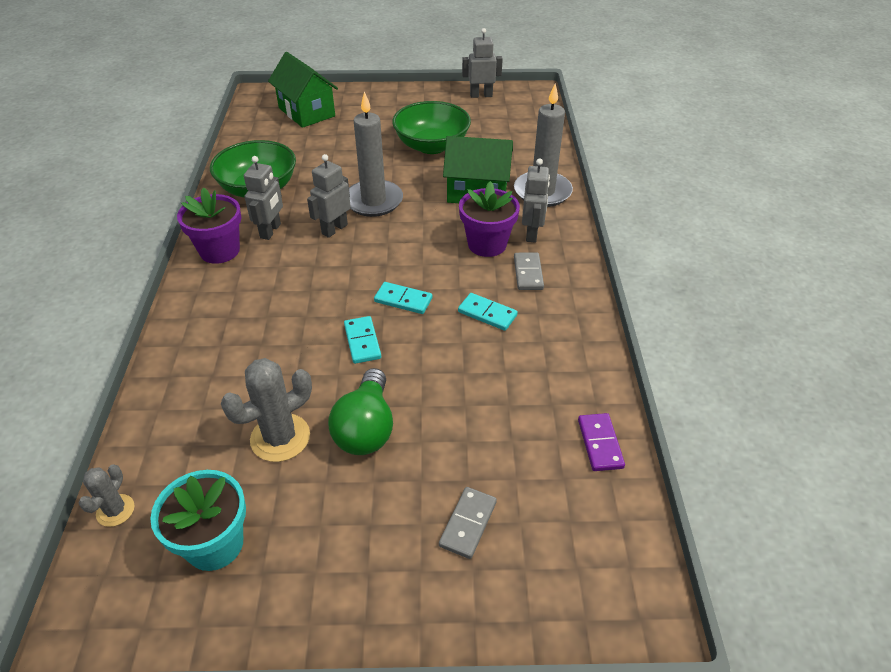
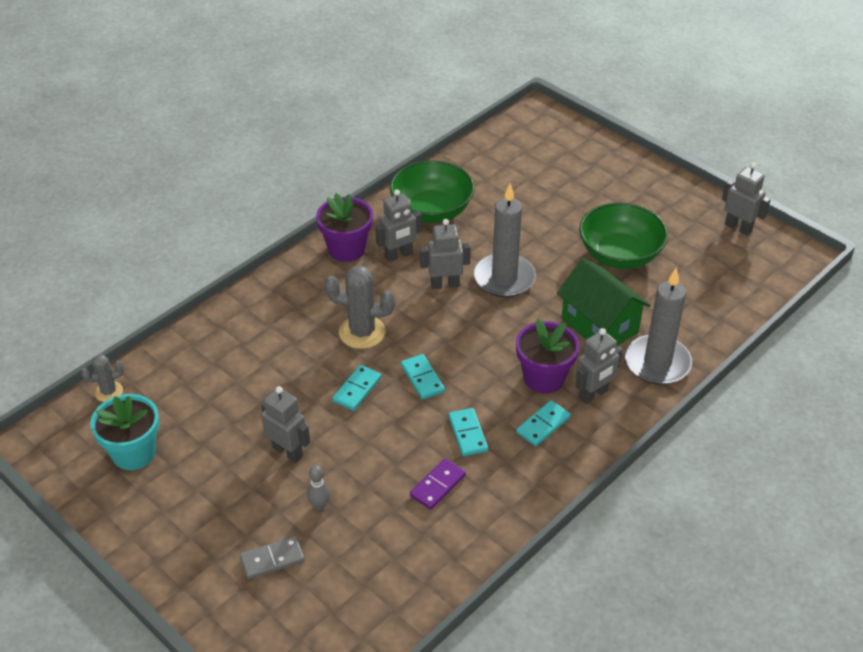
camera: 45 degrees right, 0 degrees up
(280, 438) = (234, 417): grey cactus -> grey cactus (362, 332)
(307, 112) = (555, 154): green house -> none
(366, 428) = (288, 451): green light bulb -> grey robot
(449, 448) = (319, 505): none -> grey bowling pin
(528, 273) = (543, 425): grey domino -> turquoise domino
(600, 443) = (417, 584): purple domino -> purple domino (437, 485)

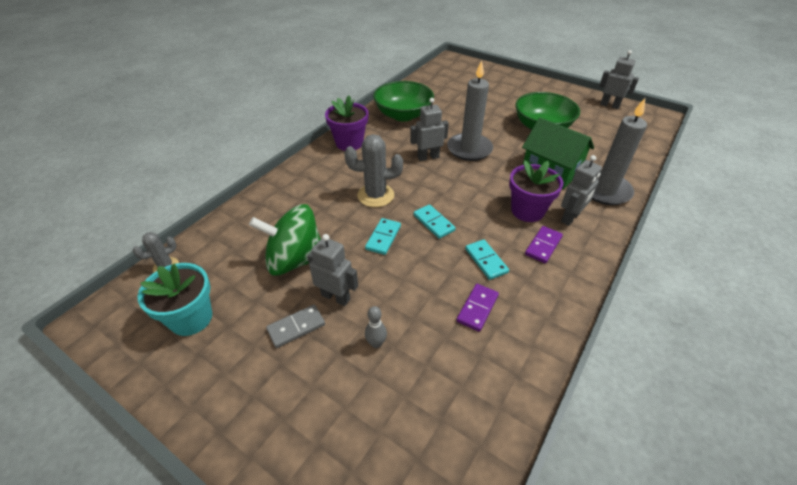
camera: 10 degrees left, 0 degrees up
(250, 403) = (294, 260): none -> green spinning top
(272, 559) = (342, 408): grey domino -> grey domino (296, 327)
(398, 255) = (388, 143): grey robot -> none
(543, 425) = (543, 246): turquoise domino -> purple domino

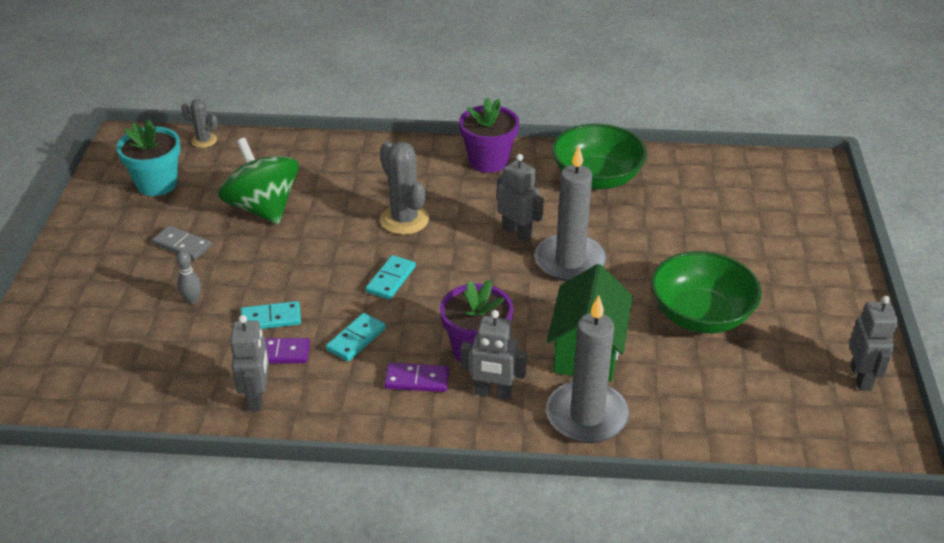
camera: 60 degrees right, 5 degrees down
(336, 297) = (232, 253): grey robot -> grey robot (257, 397)
(383, 238) = (337, 252): turquoise domino -> turquoise domino (271, 318)

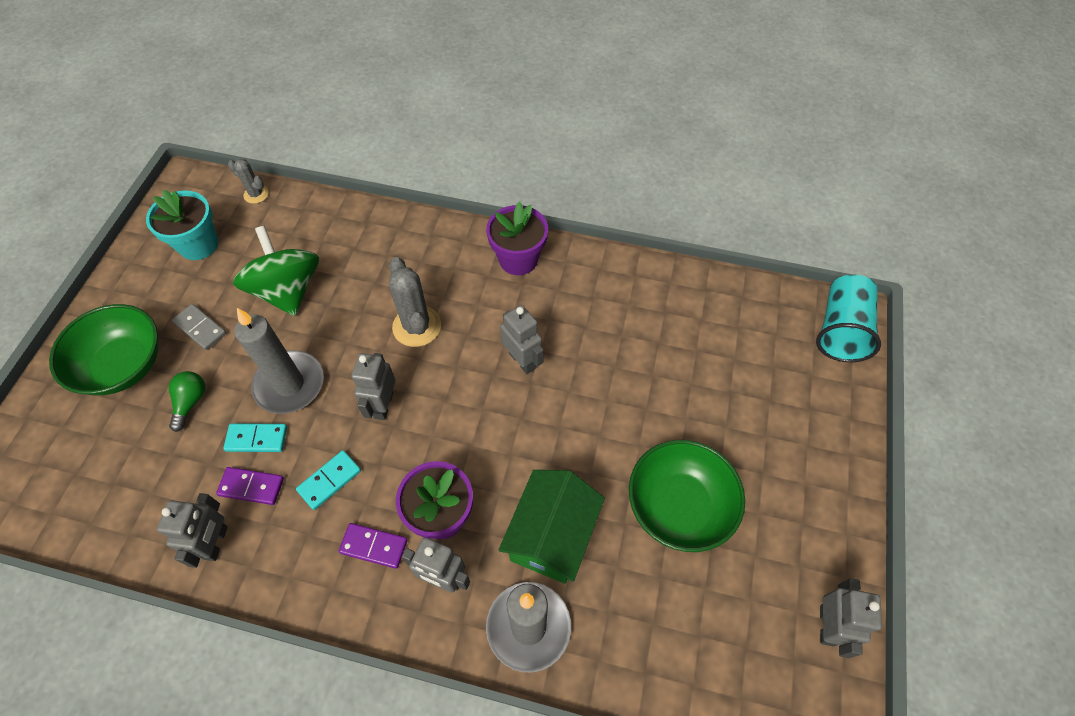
camera: 10 degrees right, 20 degrees up
(192, 300) = (191, 402): grey bowling pin -> green light bulb
(390, 279) = (383, 405): turquoise domino -> grey robot
(570, 261) = (564, 408): grey candle -> grey candle (289, 384)
(596, 178) = (619, 298): green bowl -> green bowl (123, 365)
(810, 178) = (840, 330): none -> turquoise cup

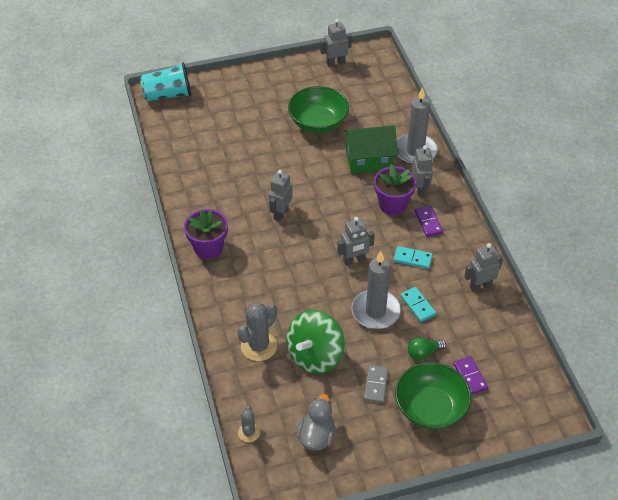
camera: 120 degrees left, 10 degrees down
(198, 244) = (316, 436): turquoise flower pot -> grey duck
(251, 486) = (443, 290): purple domino -> purple domino (470, 376)
(417, 326) = (293, 272): grey cactus -> grey cactus (259, 346)

